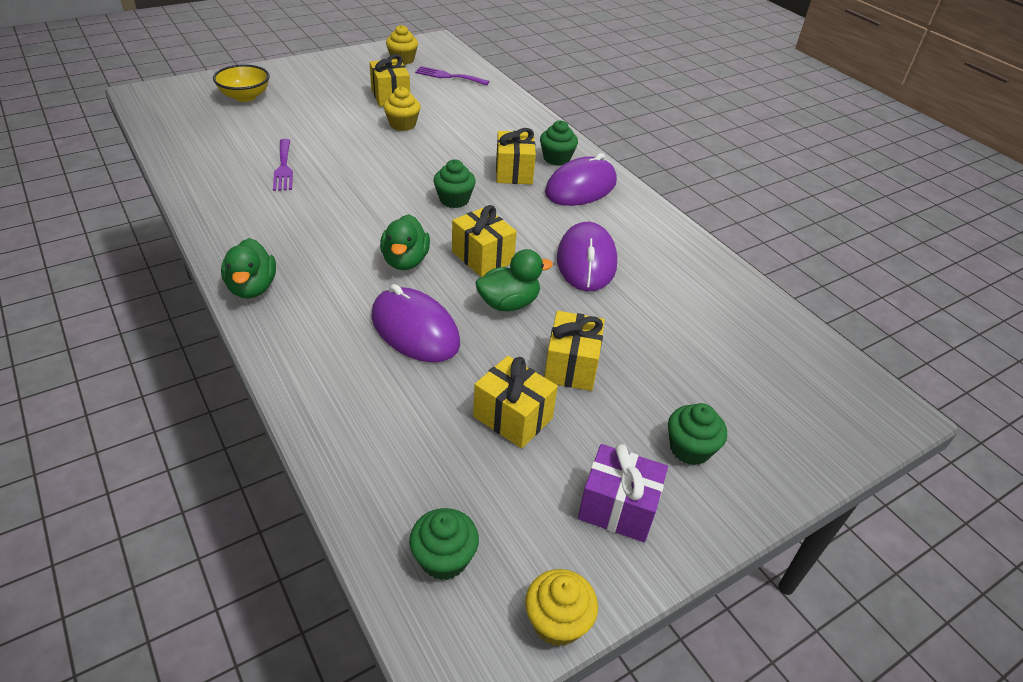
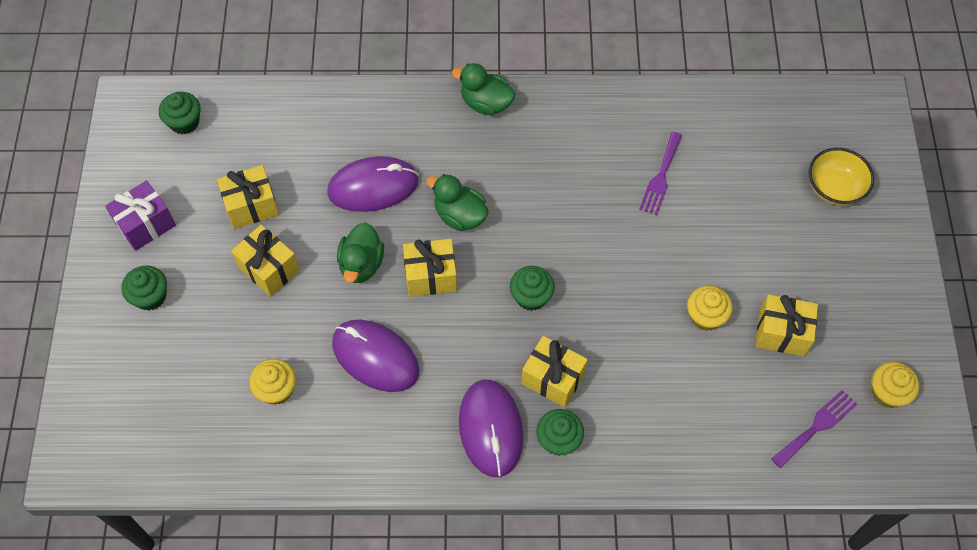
camera: 125 degrees right, 20 degrees up
(283, 167) = (661, 177): purple fork -> purple fork turned 90 degrees counterclockwise
(557, 621) = (111, 154): yellow cupcake -> yellow cupcake (276, 389)

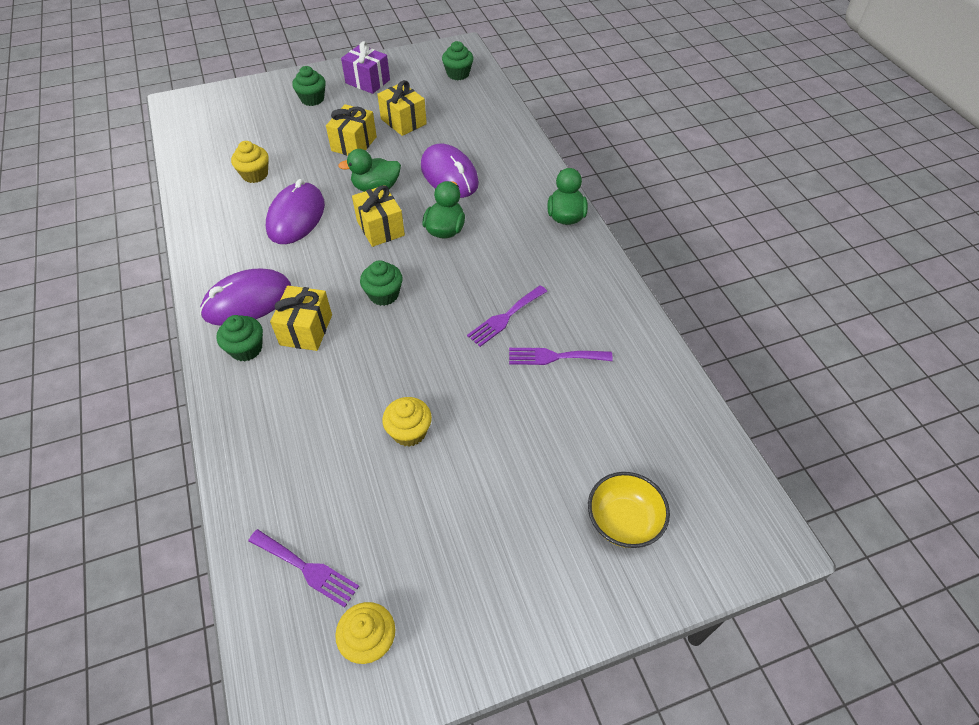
camera: 70 degrees right, 10 degrees down
(600, 200) = (505, 317): none -> purple fork
(781, 333) = (412, 507): yellow gift -> none

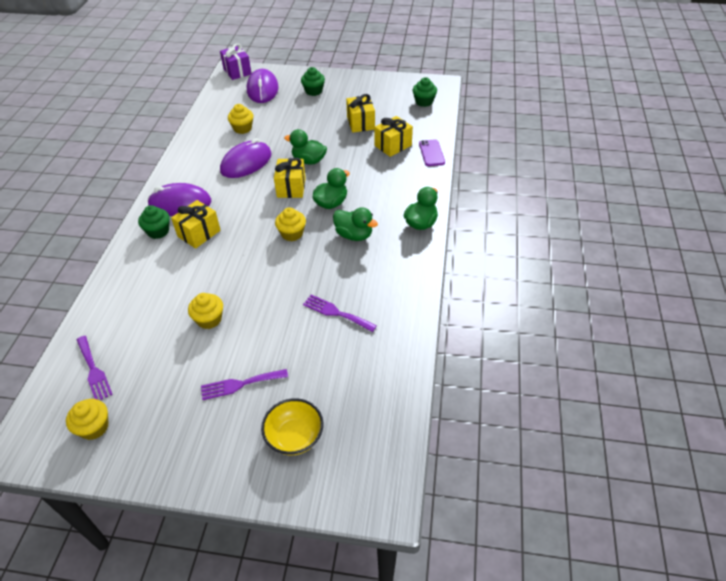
camera: 30 degrees right, 5 degrees down
(354, 144) = (317, 128): yellow gift -> yellow gift (393, 145)
(367, 81) = (358, 90): purple gift -> purple gift (237, 71)
(384, 294) = (260, 230): green cupcake -> none
(427, 284) = (292, 234): none -> yellow cupcake
(449, 175) = (363, 168): purple mouse -> purple mouse (263, 89)
(502, 258) = (354, 235): none -> green duck
(505, 317) = (324, 274): purple fork -> purple fork (240, 384)
(514, 131) = (431, 153): none -> purple phone

